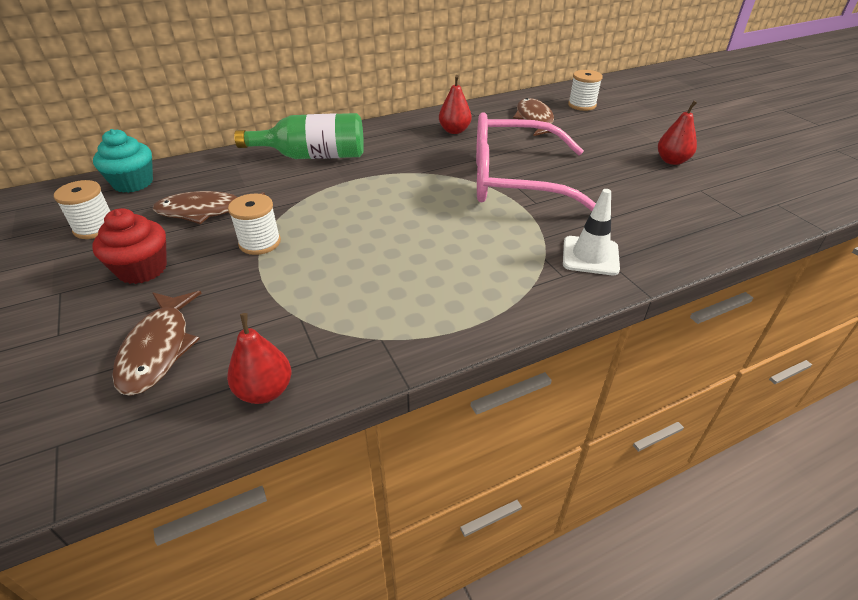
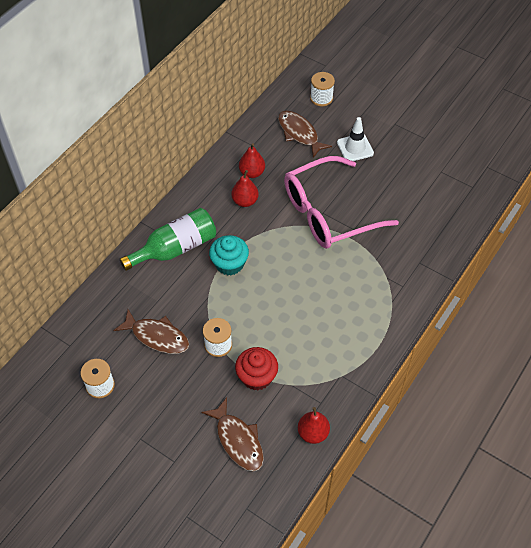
camera: 30 degrees left, 15 degrees up
(133, 183) = (75, 336): turquoise cupcake -> turquoise cupcake (229, 264)
(142, 269) = (169, 399): red cupcake -> red cupcake (256, 377)
(206, 212) = (157, 336): brown fish -> brown fish turned 120 degrees counterclockwise
(590, 256) = (409, 263): white traffic cone -> white traffic cone (355, 148)
(672, 161) = (412, 146): red pear -> red pear (245, 201)

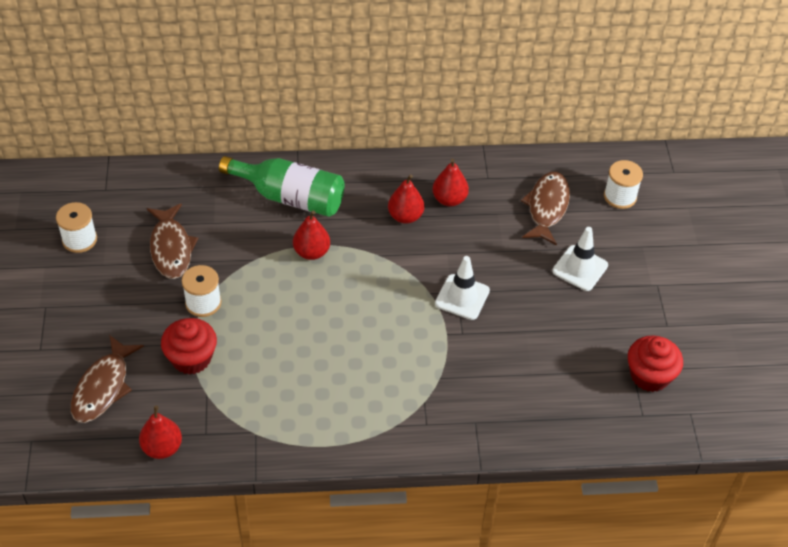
camera: 50 degrees right, 5 degrees down
(229, 264) = (311, 252): turquoise cupcake -> red pear
(328, 213) = (462, 297): pink glasses -> white traffic cone
(450, 167) = (649, 376): none -> red cupcake

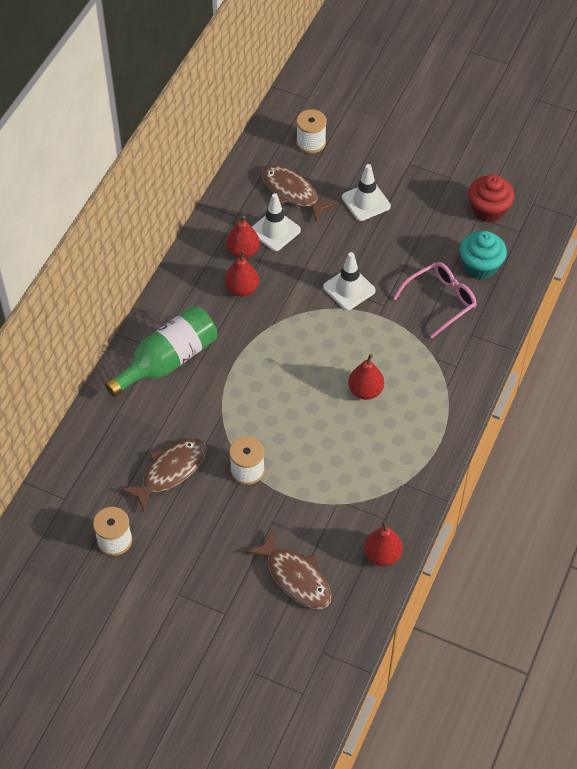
camera: 60 degrees left, 5 degrees up
(171, 248) = (170, 471): brown fish -> brown fish turned 60 degrees counterclockwise
(191, 358) = (302, 500): red cupcake -> none
(311, 252) = (240, 370): red pear -> red pear (365, 391)
(491, 213) = (275, 231): none -> white traffic cone
(499, 379) = (440, 301): none -> pink glasses
(569, 396) = (480, 266): none -> turquoise cupcake

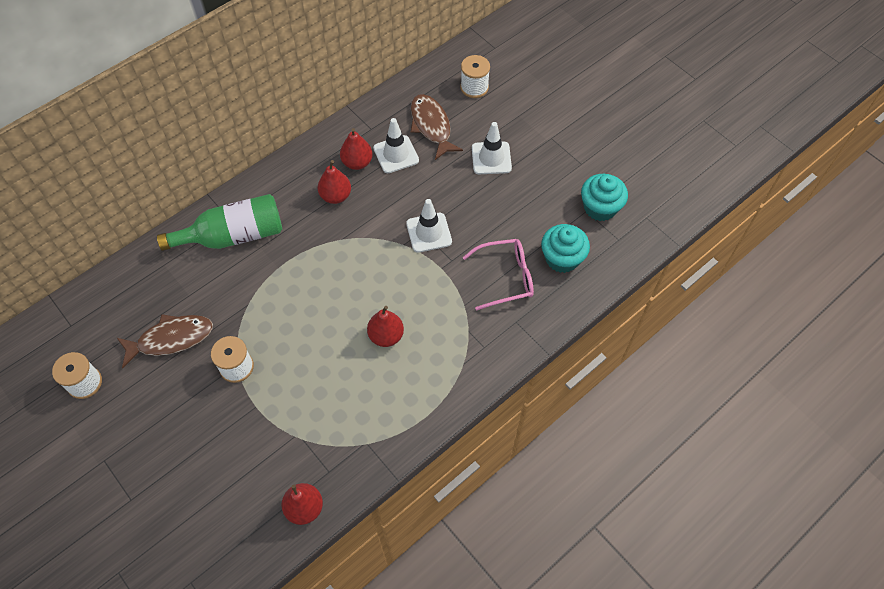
camera: 25 degrees right, 5 degrees up
(295, 577) = (213, 493): brown fish -> none
(488, 210) = (600, 207): red cupcake -> turquoise cupcake

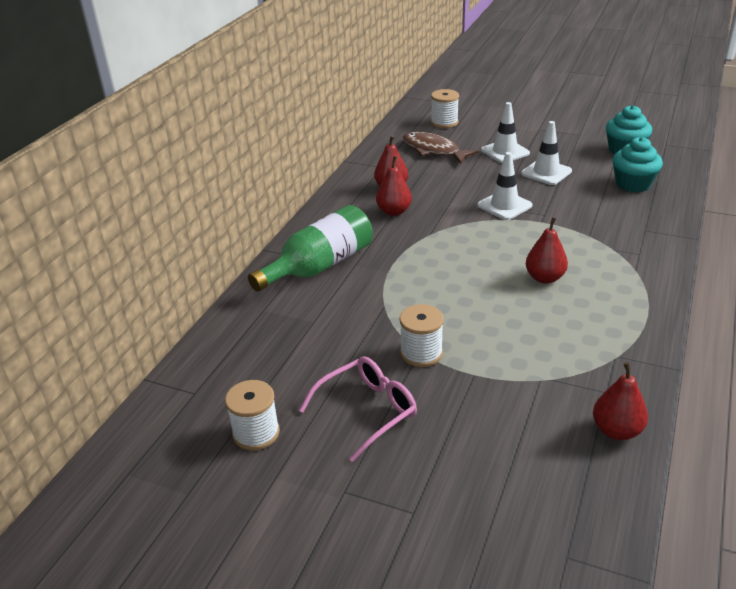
camera: 25 degrees left, 25 degrees down
(171, 339) = (326, 359): brown fish -> none
(396, 154) = (421, 173): white traffic cone -> white traffic cone (546, 172)
(505, 277) = (602, 208): pink glasses -> pink glasses (367, 411)

